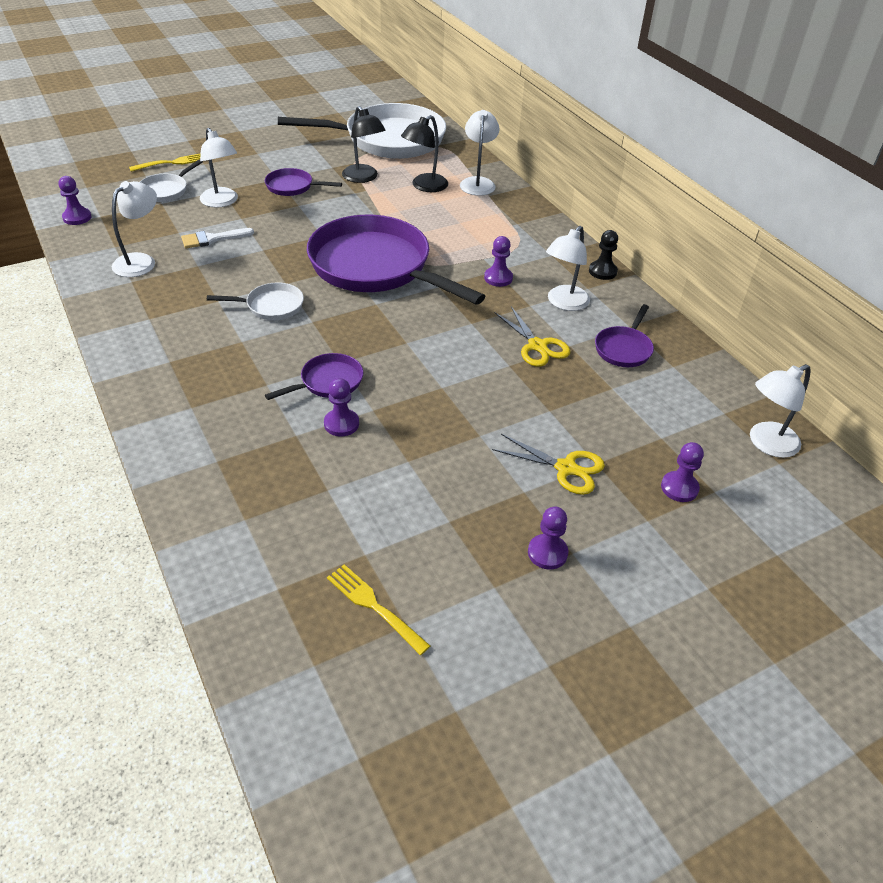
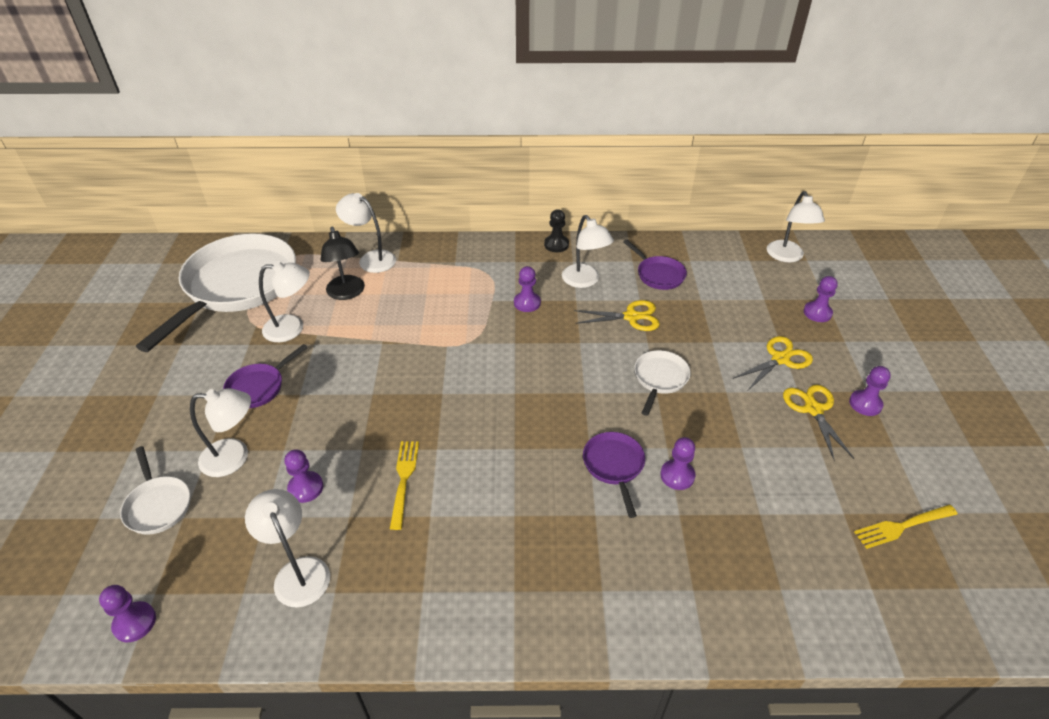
camera: 60 degrees left, 0 degrees up
(171, 163) = (96, 482): yellow fork -> yellow fork (404, 480)
(212, 239) = (305, 488): white brush -> purple pawn
(271, 306) = (469, 473): white pan -> white pan (660, 379)
(363, 178) = (292, 328): black lamp -> white lamp
(376, 267) = (456, 373): purple pan -> none
(504, 508) = (813, 409): none -> yellow scissors

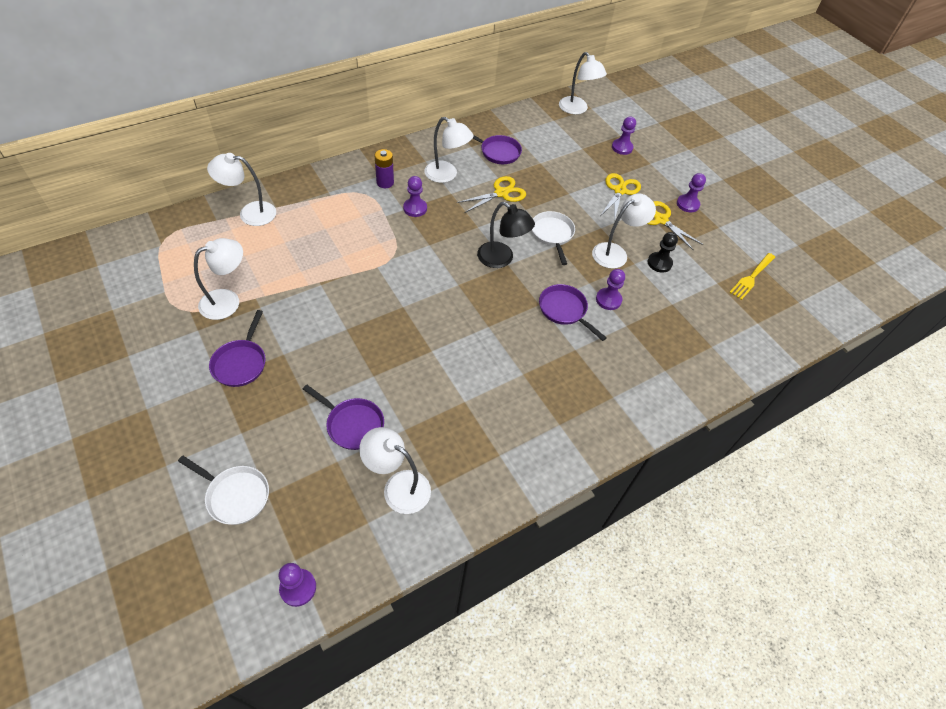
camera: 35 degrees left, 10 degrees up
(235, 457) = (270, 428): white lamp -> white lamp (615, 252)
(237, 286) = (138, 282): white pan -> none
(305, 488) = (352, 424): purple pawn -> purple pan
(347, 293) = (253, 252): black lamp -> black lamp (501, 259)
(404, 480) = (425, 384): yellow fork -> none
(515, 269) = (385, 182): none -> purple battery
(556, 245) = (402, 150): black pawn -> black pawn (659, 263)

